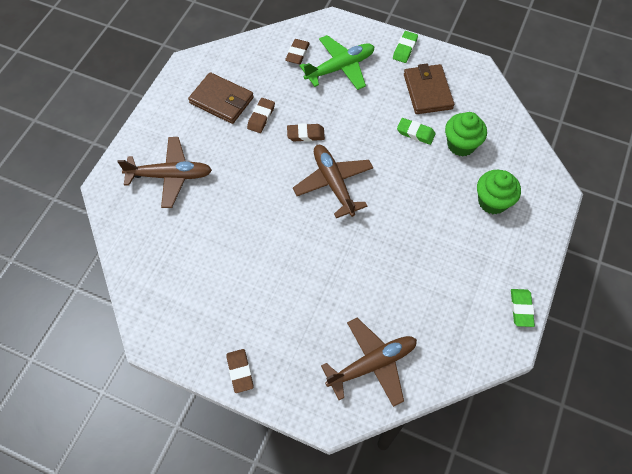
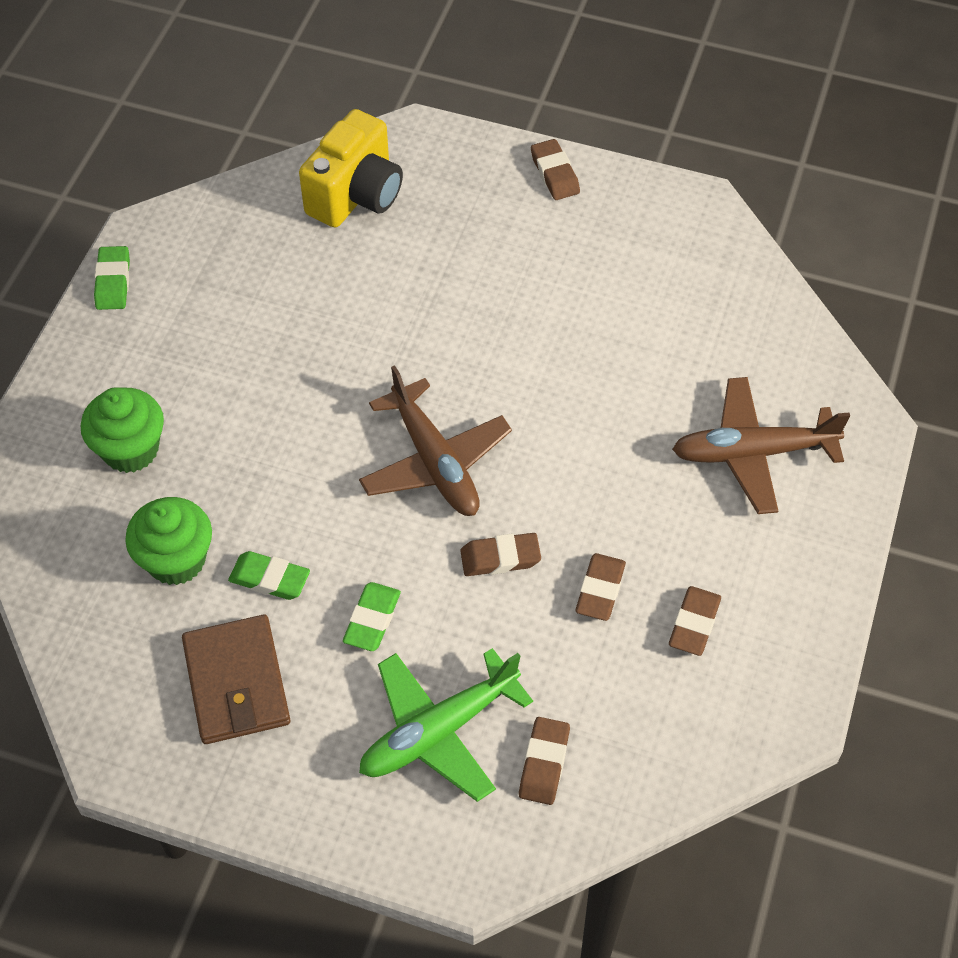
camera: 175 degrees right, 5 degrees down
(221, 100) = (694, 624): brown wallet -> brown eraser
(372, 364) = (356, 195): brown plane -> yellow camera
(405, 49) = (284, 799): green eraser -> green eraser (372, 619)

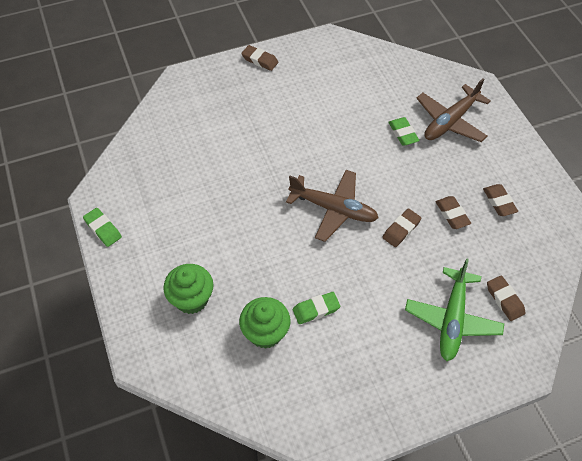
camera: 40 degrees left, 0 degrees up
(237, 682) = (349, 366): brown wallet -> none
(356, 195) = (182, 119): yellow camera -> none
(372, 619) = (377, 294): green eraser -> green eraser (403, 133)

